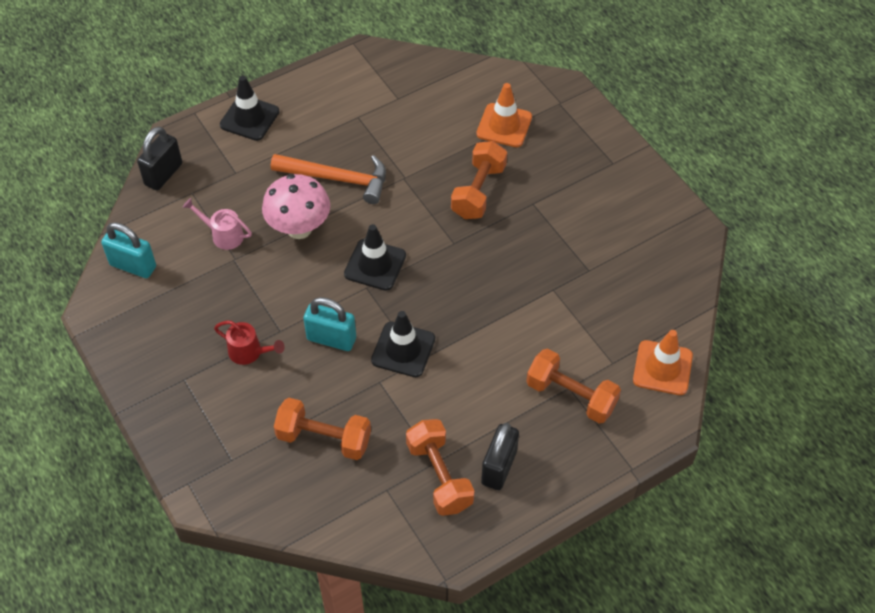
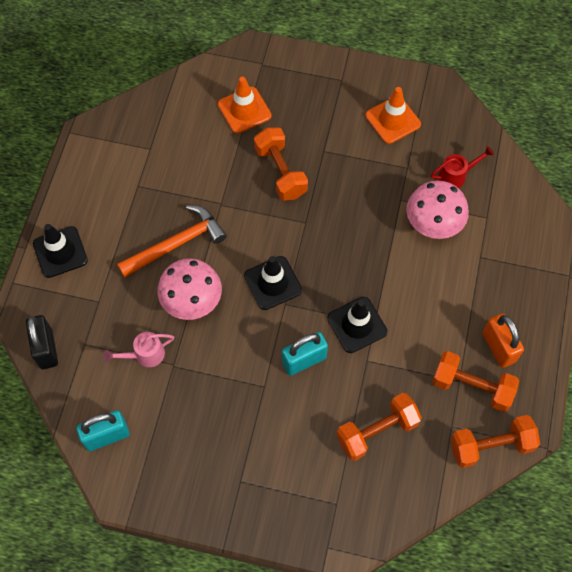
camera: 45 degrees left, 10 degrees up
(249, 352) = (262, 420): red watering can -> red watering can (456, 176)
(499, 467) = (498, 347): black padlock -> orange padlock
(556, 330) = (432, 226): none -> pink mushroom
(571, 396) = (487, 261): orange dumbbell -> orange dumbbell (491, 446)
(662, 368) = (517, 195): orange traffic cone -> orange traffic cone (392, 120)

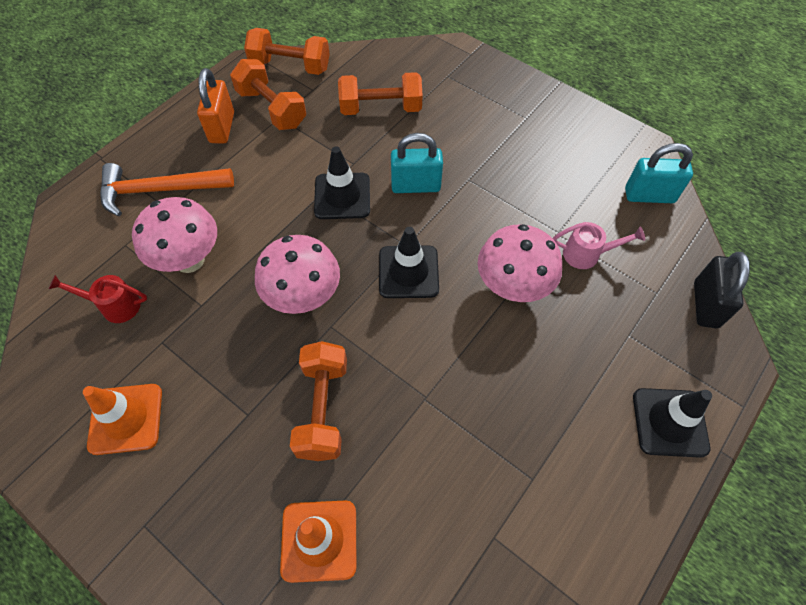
camera: 155 degrees left, 5 degrees down
(176, 244) = (505, 367): orange hammer -> orange hammer (159, 190)
(335, 233) = (304, 298): none -> pink mushroom

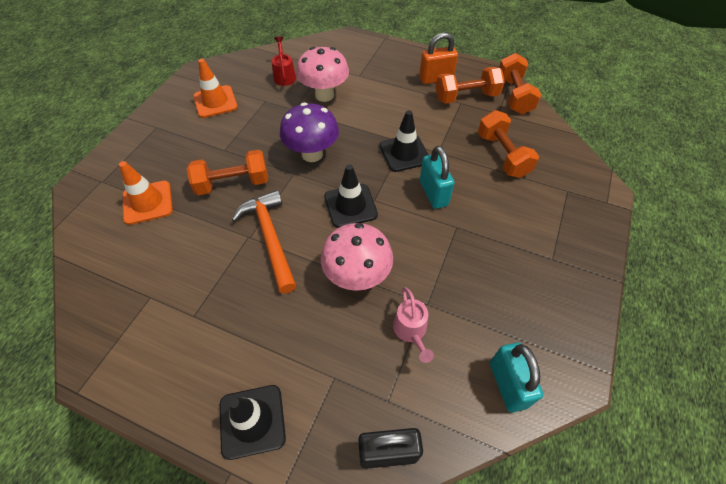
camera: 75 degrees right, 5 degrees down
(159, 190) = (371, 68): orange hammer -> orange hammer (270, 238)
(272, 109) = (466, 97): orange dumbbell -> orange dumbbell turned 45 degrees clockwise
(304, 298) = (312, 154): pink mushroom -> purple mushroom

